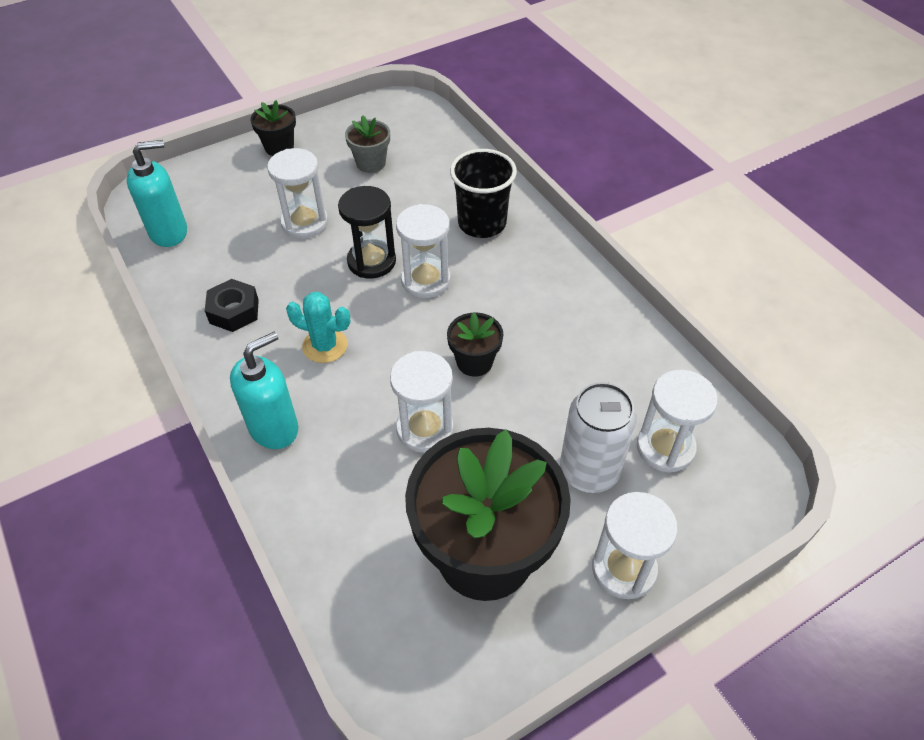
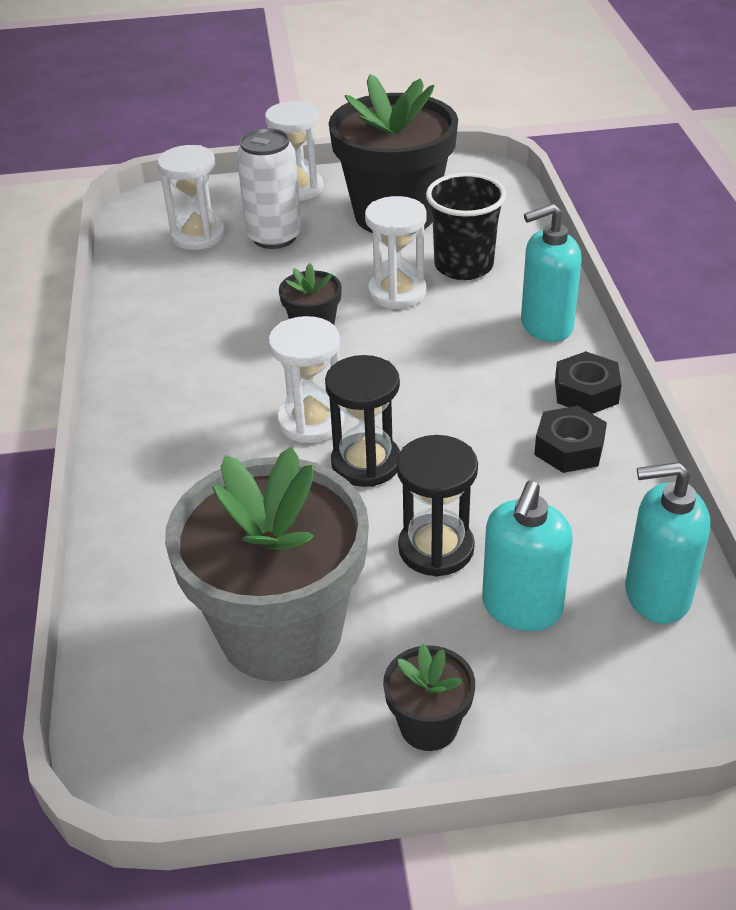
camera: 155 degrees left, 10 degrees down
(228, 364) = (586, 392): none -> black nut
(246, 206) = (521, 608): none -> turquoise soap dispenser
(304, 223) = (436, 548): white hourglass -> black hourglass
(325, 346) = (467, 383): turquoise cactus -> none
(371, 163) = (281, 630): grey flower pot -> grey flower pot, size x2.27
(482, 223) = (188, 473): black cup -> black cup (463, 266)

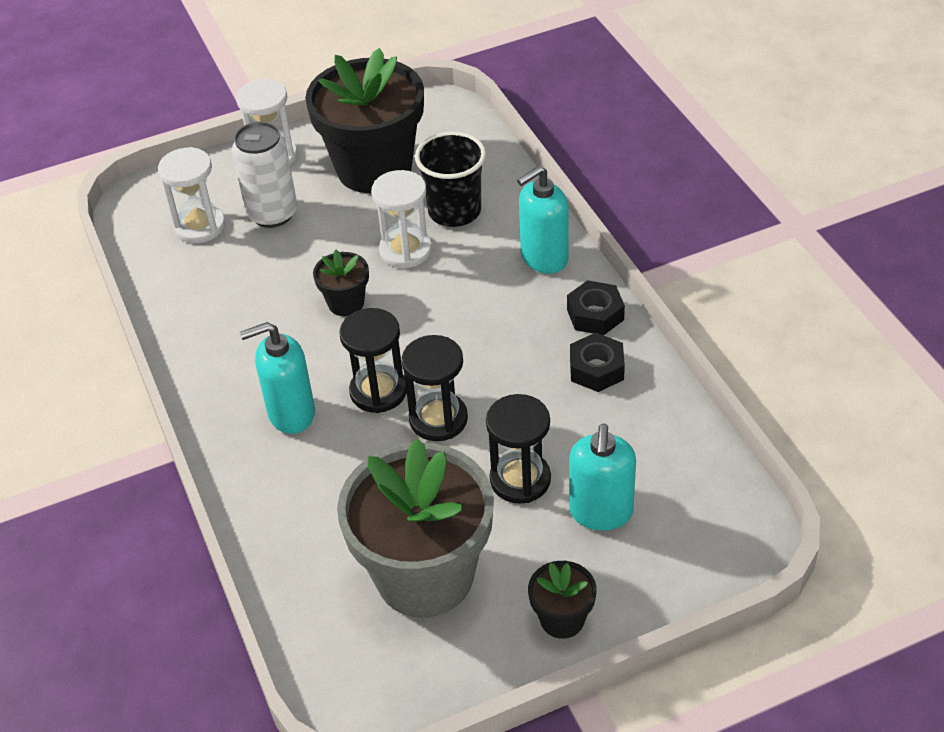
camera: 15 degrees left, 5 degrees up
(311, 421) = (378, 391): white hourglass -> black hourglass
(656, 595) = (696, 477): turquoise soap dispenser -> turquoise soap dispenser (291, 413)

